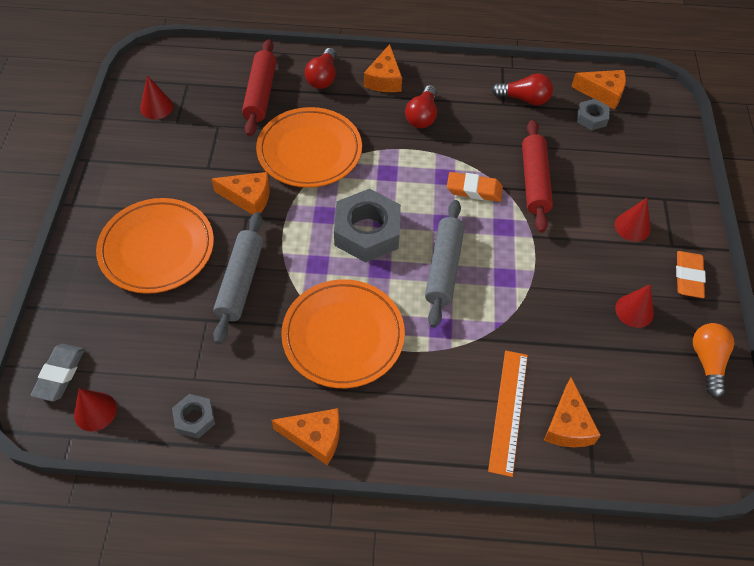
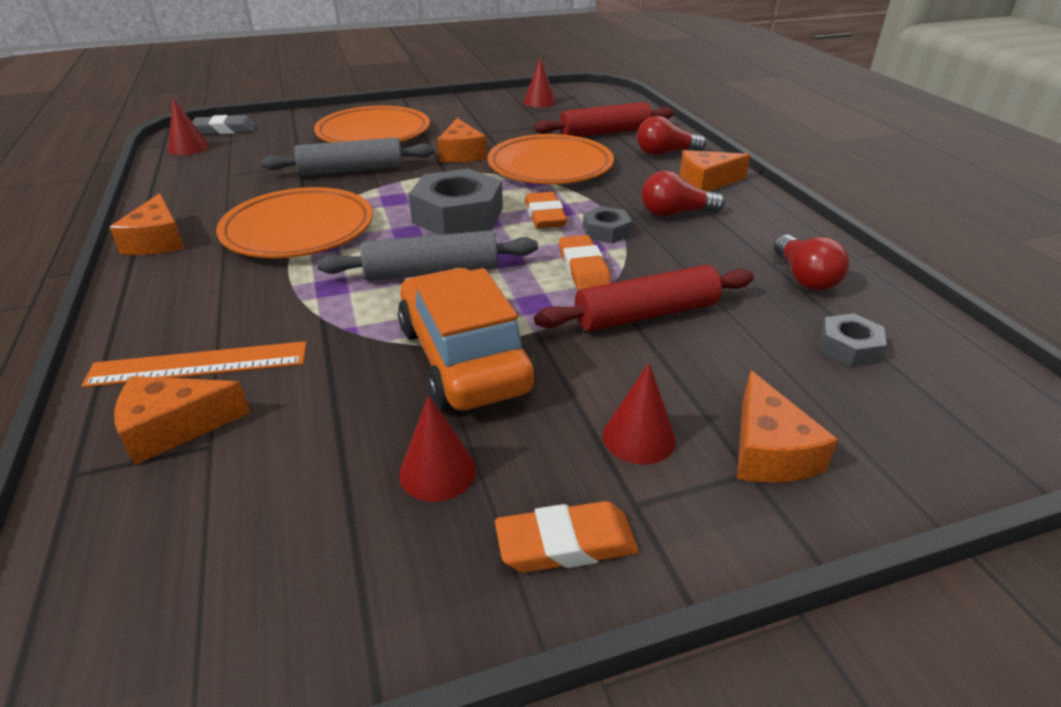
camera: 70 degrees right, 20 degrees down
(195, 418) = (182, 183): grey nut -> grey nut (606, 231)
(392, 183) = (544, 216): none -> orange eraser
(547, 276) = (464, 358): none -> orange car
(603, 93) = (924, 350): orange cheese -> orange cheese (769, 451)
(707, 361) = (346, 614): orange light bulb -> none

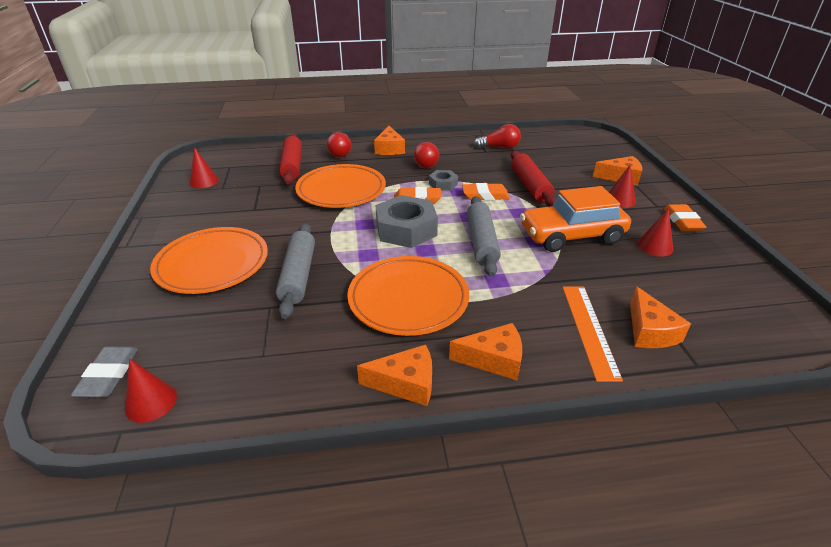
camera: 80 degrees left, 0 degrees up
(461, 153) = (294, 222): orange cheese -> orange cheese (493, 359)
(849, 347) = (554, 151): grey nut -> none

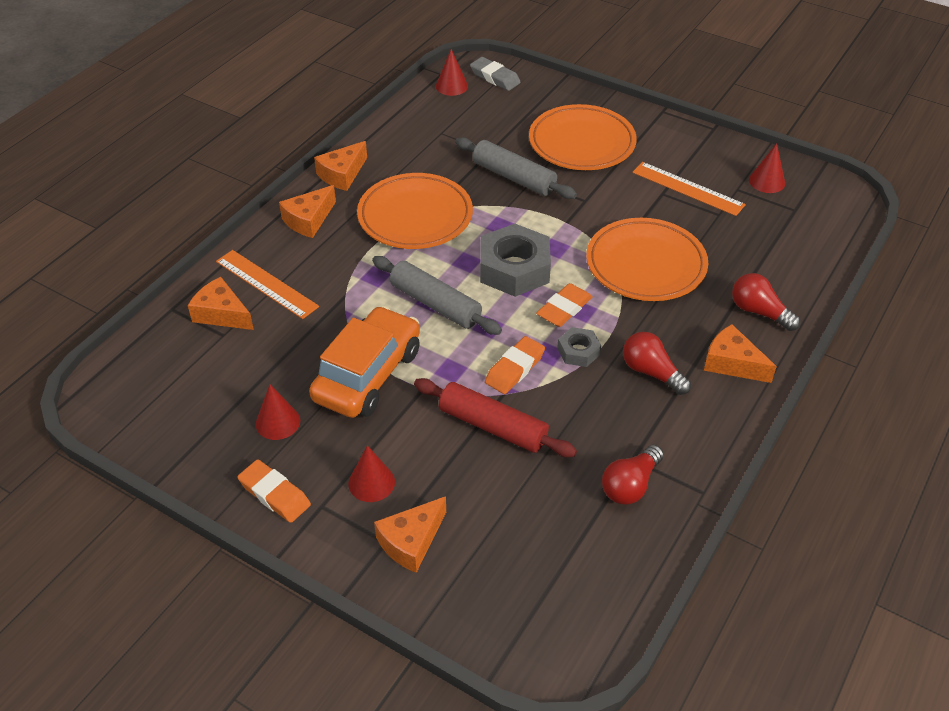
camera: 130 degrees right, 10 degrees up
(239, 202) = (687, 188): none -> orange ruler
(292, 166) = (753, 255): red rolling pin -> none

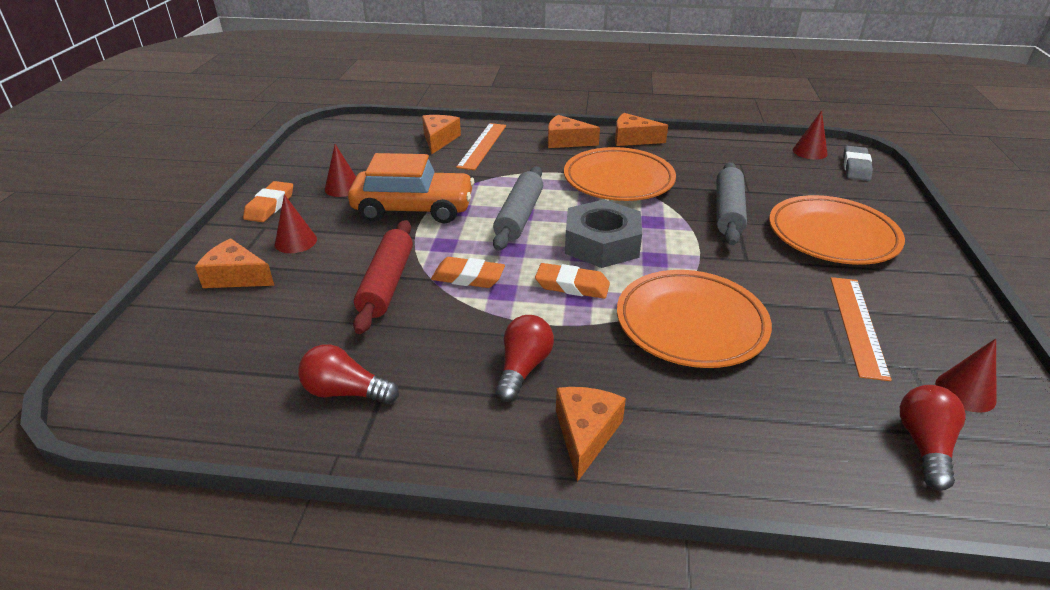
camera: 65 degrees right, 10 degrees down
(578, 351) = (518, 309): grey nut -> none
(759, 312) = (700, 440): red light bulb -> red light bulb (924, 445)

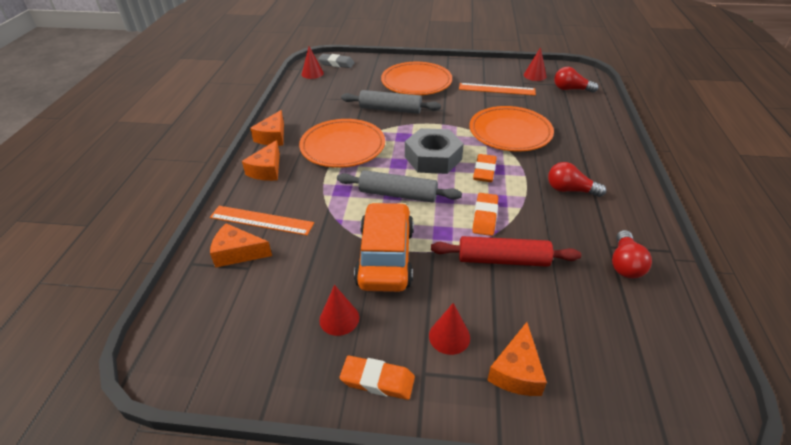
camera: 90 degrees left, 5 degrees up
(585, 434) = (609, 169): orange cheese -> none

